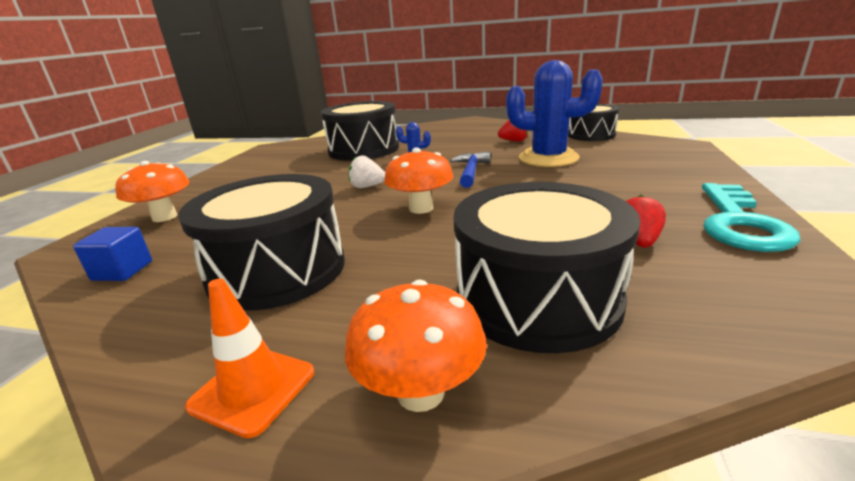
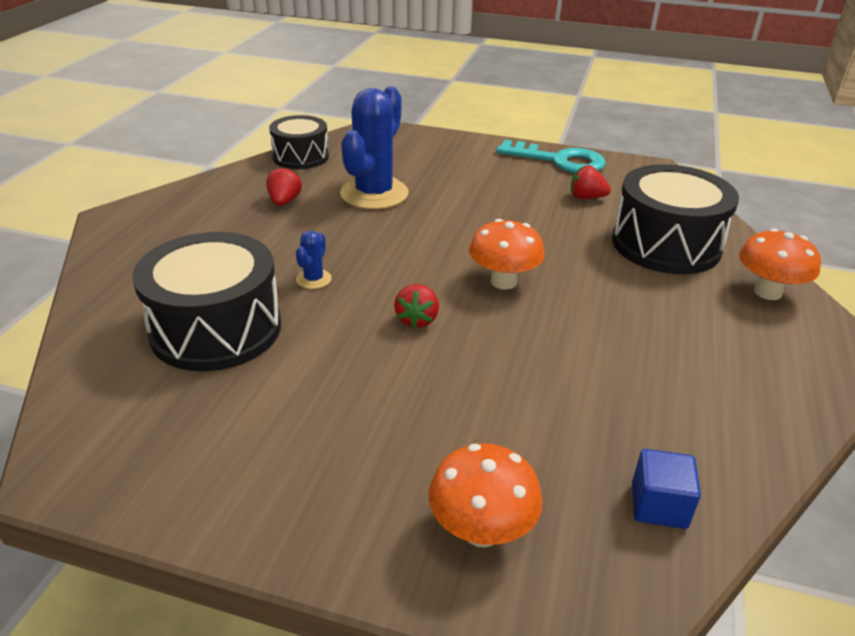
camera: 90 degrees left, 10 degrees up
(253, 389) = (793, 355): orange traffic cone -> none
(277, 270) = (643, 368): black drum -> none
(367, 187) = (417, 320): white strawberry -> red strawberry
(471, 171) = (395, 243): blue hammer -> none

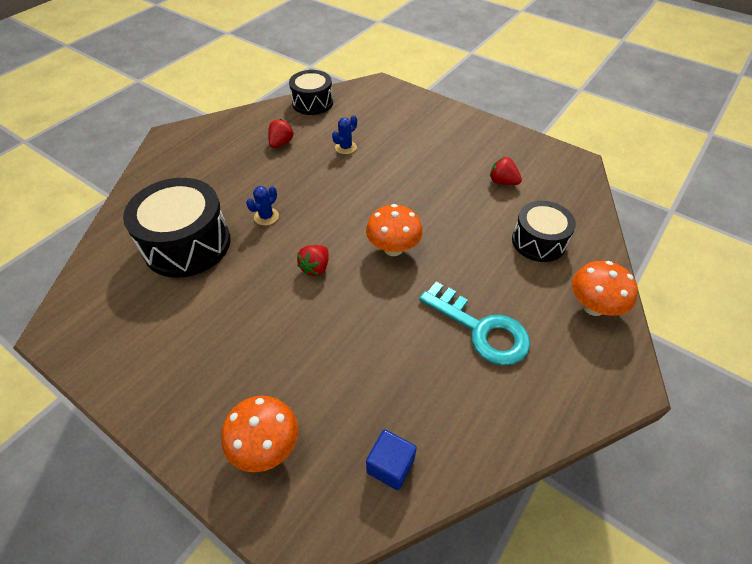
camera: 20 degrees right, 15 degrees up
(374, 194) = (345, 147): blue cactus -> blue cactus, size x0.43
(559, 161) = (503, 140): turquoise key -> turquoise key (481, 329)
(666, 244) = (538, 241): black drum -> black drum, size x0.63

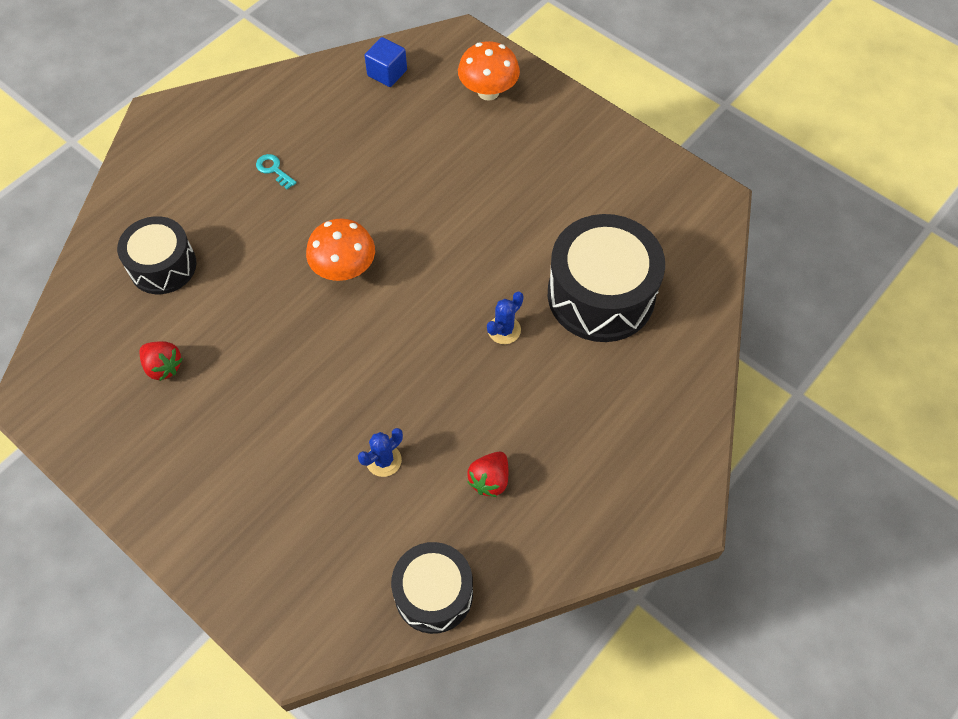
camera: 175 degrees left, 10 degrees up
(315, 268) = (441, 251): red strawberry -> none
(481, 329) = (273, 170): turquoise key -> turquoise key, size x0.41
(593, 307) = (146, 184): orange mushroom -> none

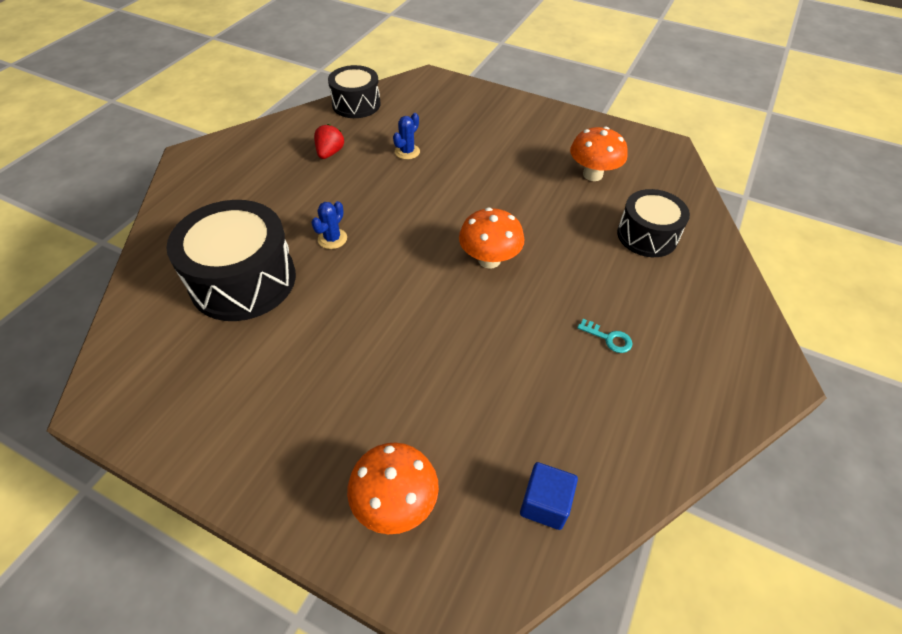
camera: 165 degrees right, 10 degrees down
(163, 367) = (592, 174): red strawberry -> orange mushroom

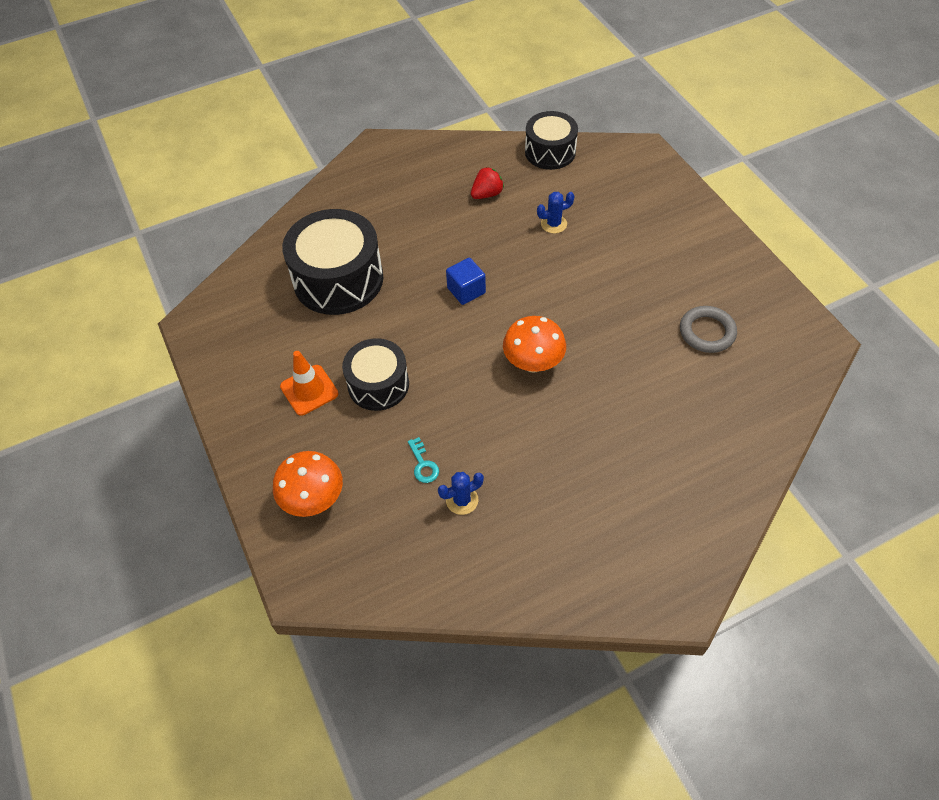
camera: 40 degrees right, 5 degrees up
(297, 397) = (309, 390): none -> orange traffic cone
(332, 239) = (426, 278): blue cactus -> blue cactus (462, 500)
(545, 503) = (405, 565): blue cube -> blue cube (466, 290)
(592, 174) = (707, 332): orange mushroom -> grey ring
(609, 338) = (568, 484): turquoise key -> turquoise key (423, 464)
(647, 235) = (697, 418): black drum -> black drum (378, 384)

